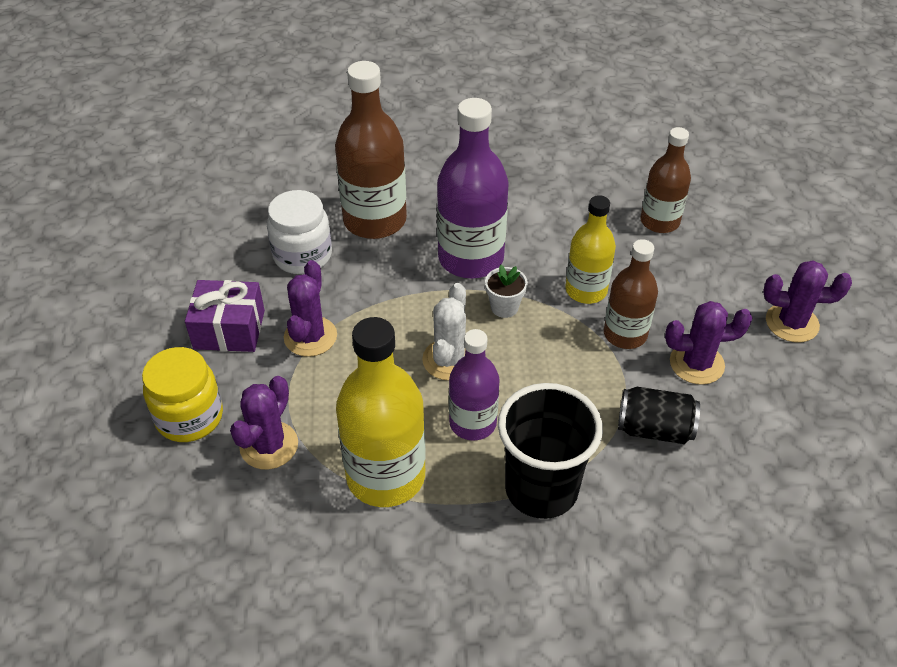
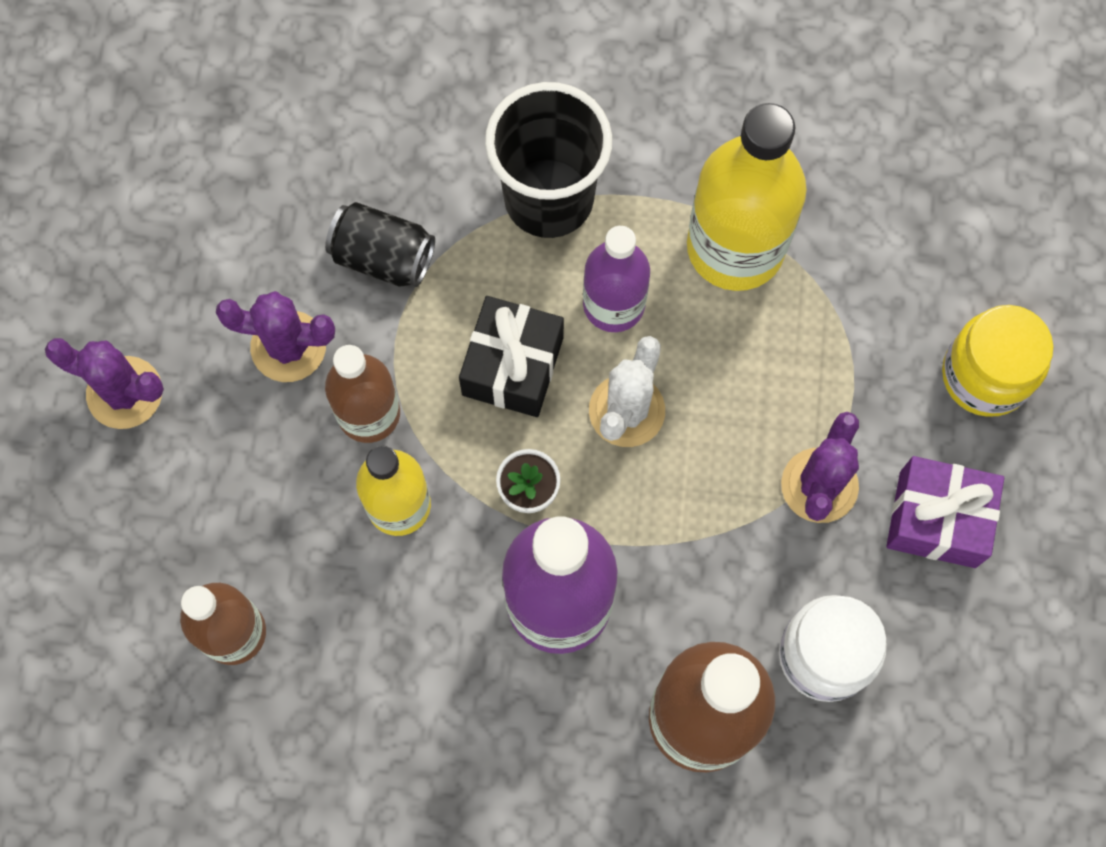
camera: 170 degrees left, 25 degrees up
(269, 445) = (880, 314): purple cactus -> none
(536, 374) = (512, 366): none -> black gift

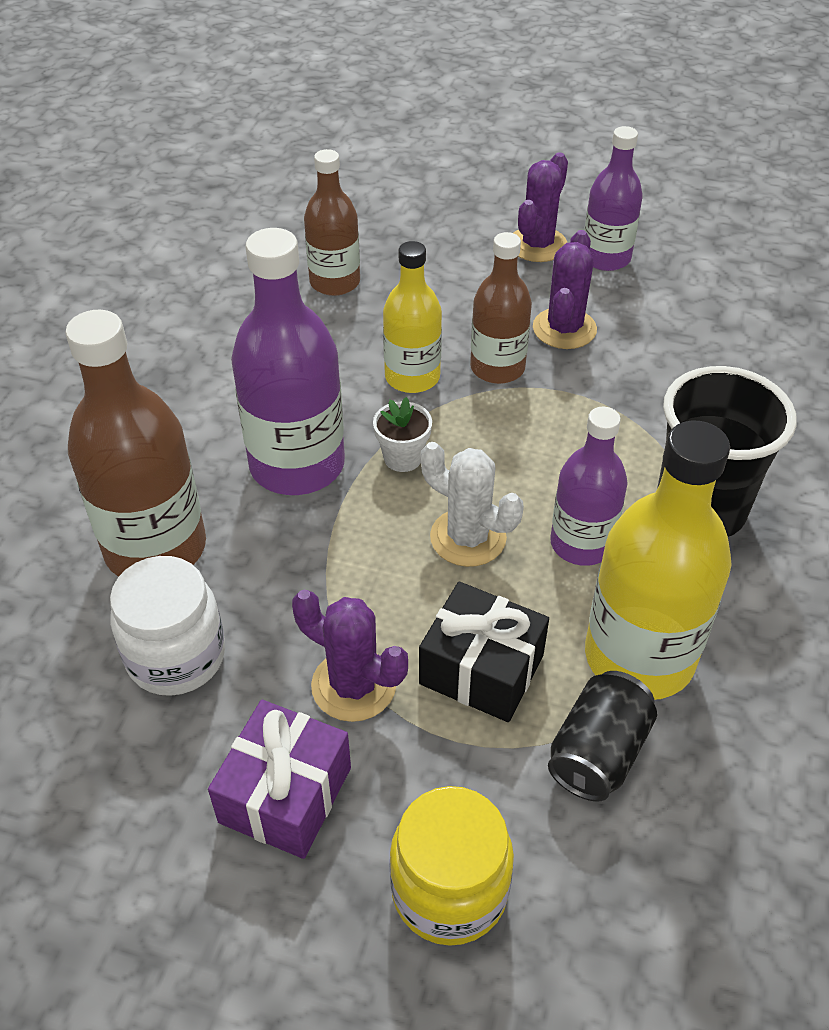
camera: 100 degrees right, 25 degrees down
(143, 309) = (606, 258): none -> purple bottle
(383, 257) = (643, 391): black can -> black can (598, 752)
(512, 366) = (527, 462): black gift -> black gift (481, 669)

